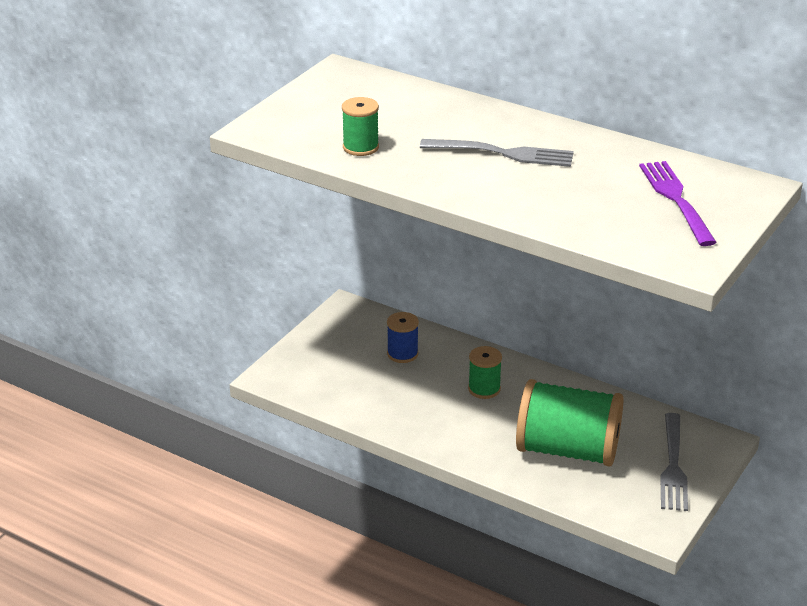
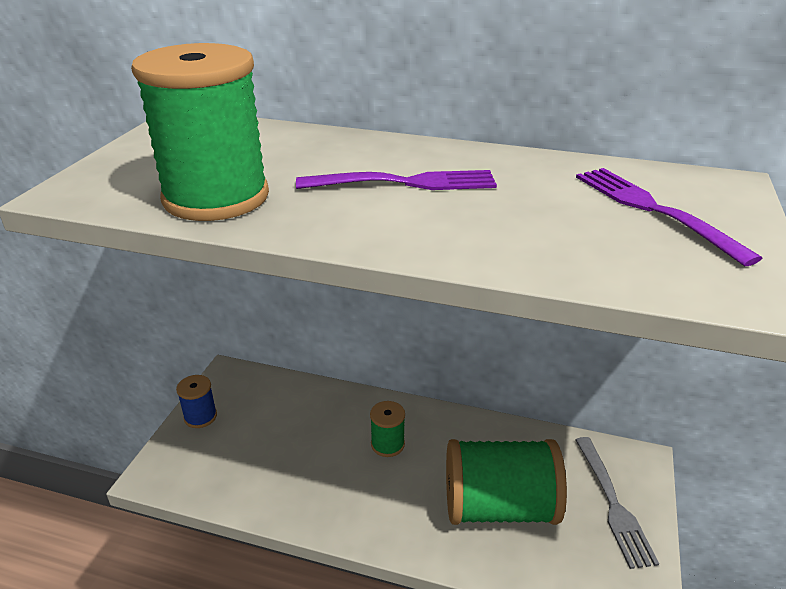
camera: 15 degrees left, 0 degrees up
(360, 147) = (216, 197): green spool -> green spool, size x2.12
(402, 354) = (294, 417): blue spool -> blue spool (200, 416)
(503, 153) = (405, 183): grey fork -> purple fork

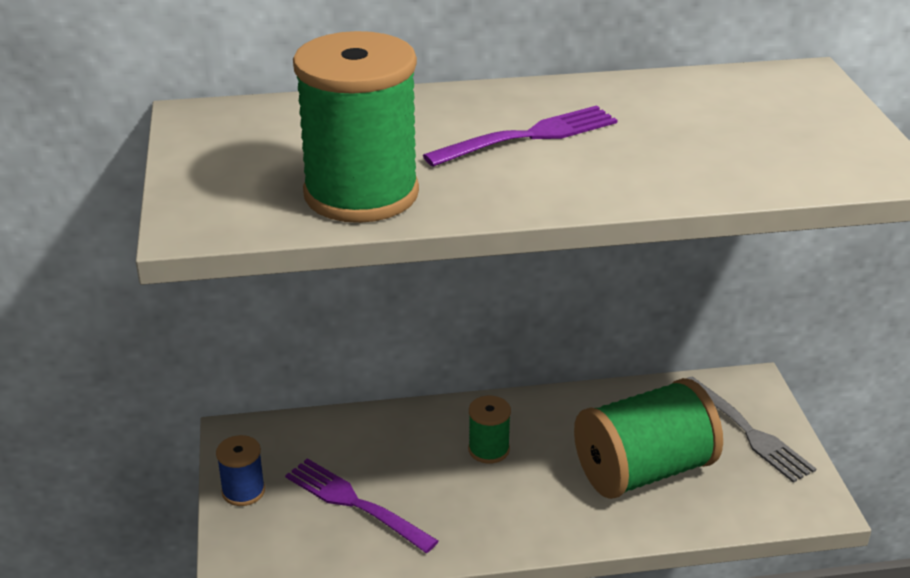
camera: 25 degrees left, 0 degrees up
(653, 210) = (766, 115): purple fork -> purple fork (355, 503)

